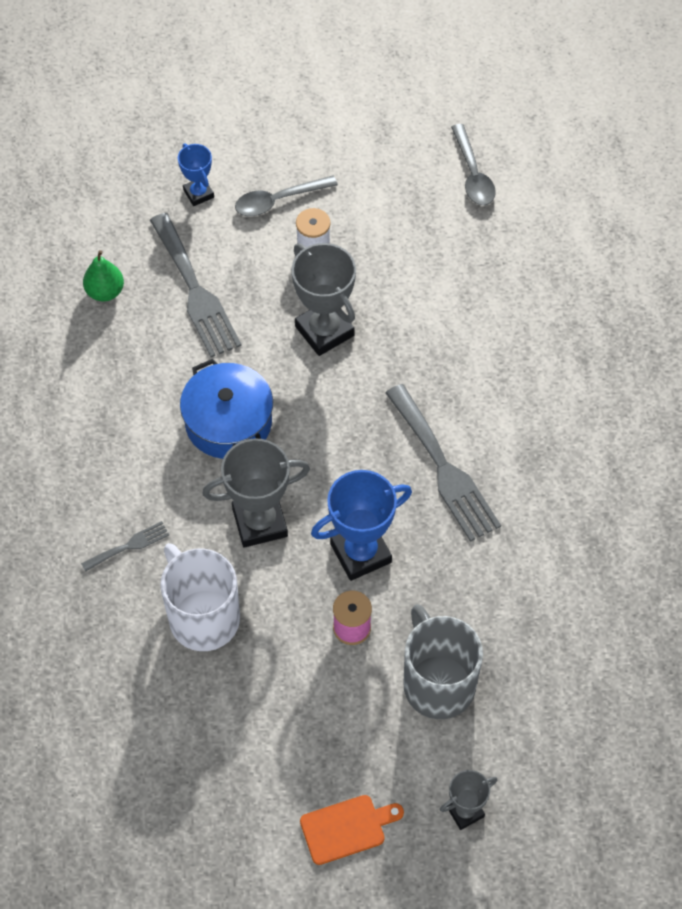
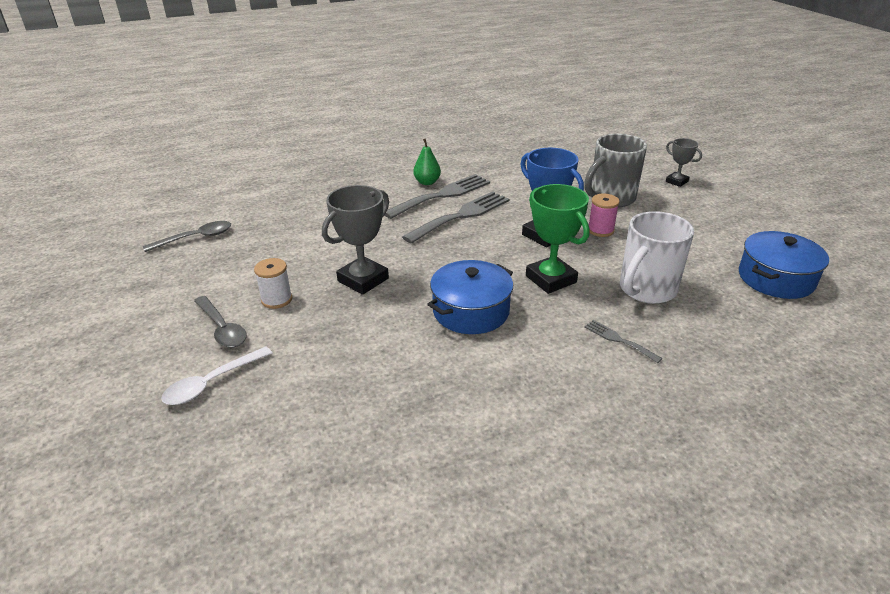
camera: 105 degrees left, 25 degrees down
(105, 292) = (352, 424): green pear -> green pear (427, 182)
(171, 782) = (776, 278): none -> blue pot
(195, 291) = (338, 358): grey fork -> grey fork (442, 195)
(198, 193) = (212, 383): blue trophy -> white spoon
(260, 522) = (551, 279): grey trophy -> green trophy
(347, 828) = (727, 212): orange cutting board -> none

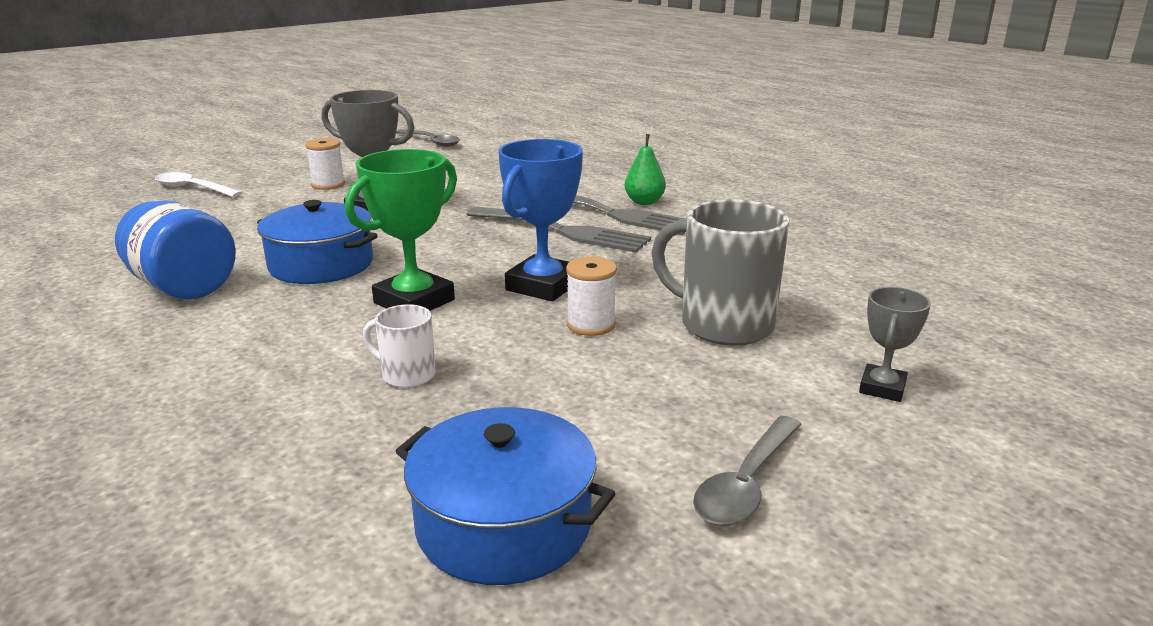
camera: 70 degrees right, 10 degrees down
(222, 328) = (276, 177): grey spoon -> grey spoon (746, 483)
(485, 377) = (183, 287): none -> blue jar
(600, 230) = (591, 325): pink spool -> white spool
(618, 340) = (260, 361): grey fork -> none
(646, 290) = (406, 375): white mug -> white mug, size x0.51

